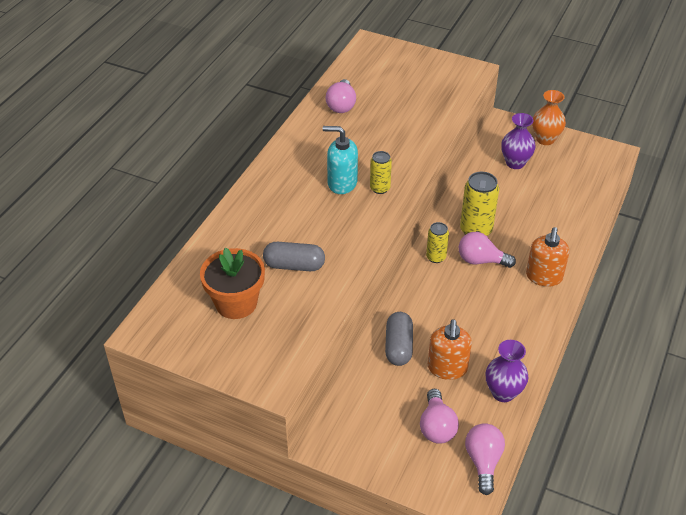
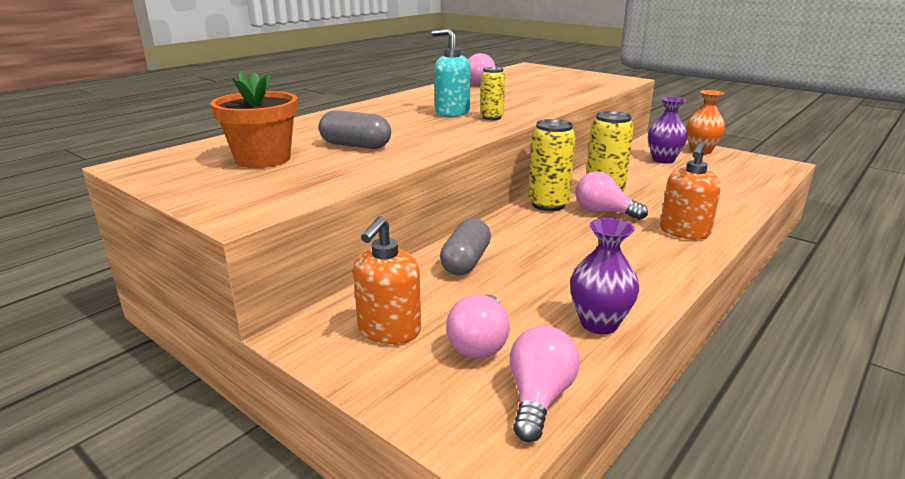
camera: 15 degrees right, 20 degrees down
(436, 257) = (548, 204): yellow can -> yellow can, size x1.67
(447, 368) = (523, 288): orange soap dispenser -> orange soap dispenser (389, 331)

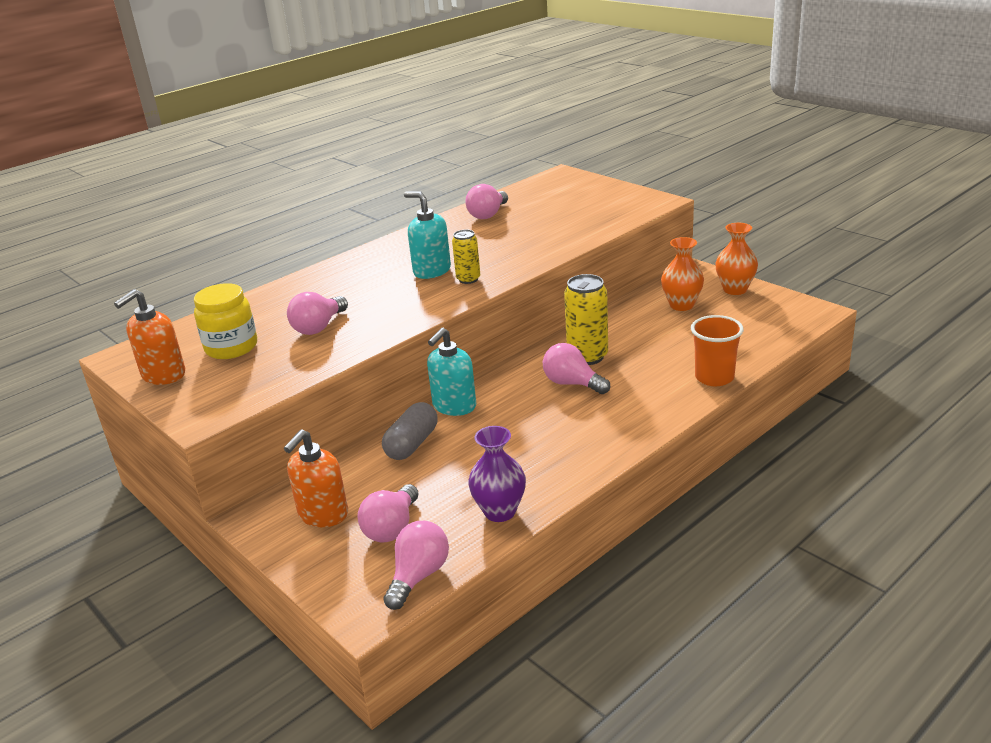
camera: 10 degrees right, 5 degrees up
(263, 159) = (231, 347): orange flower pot -> yellow jar
(355, 145) = (319, 327): grey capsule -> pink light bulb
(495, 230) = (454, 406): none -> turquoise soap dispenser
(548, 204) = (521, 373): yellow can -> none
(663, 160) = (681, 305): purple vase -> orange vase
(684, 232) = (639, 410): orange soap dispenser -> orange soap dispenser (163, 375)
(735, 208) = (714, 377): none -> orange cup

